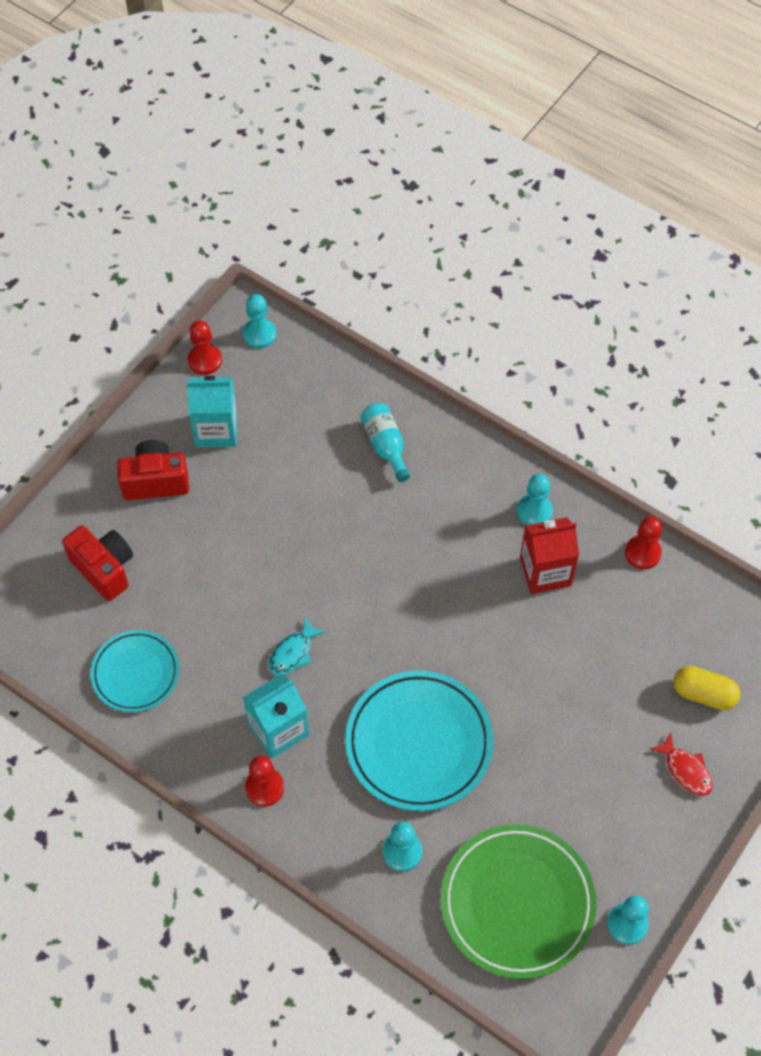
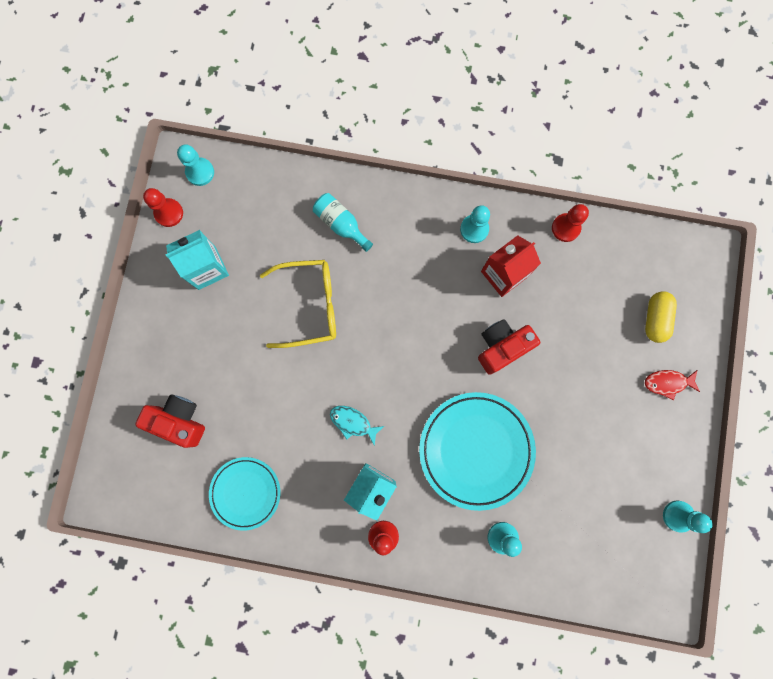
camera: 25 degrees left, 20 degrees up
(155, 481) = (182, 331): red camera -> red camera (501, 347)
(293, 653) = (353, 422): turquoise fish -> turquoise fish turned 105 degrees clockwise
(307, 513) = (309, 305): none -> yellow glasses
(517, 903) = (598, 536): green plate -> none
(685, 770) = (667, 383): red fish -> red fish turned 150 degrees clockwise
(703, 694) = (655, 319): yellow capsule -> yellow capsule turned 75 degrees counterclockwise

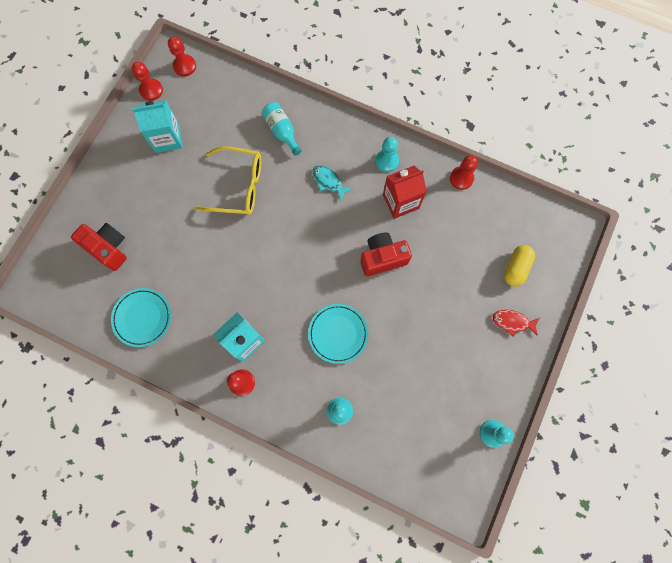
camera: 15 degrees right, 5 degrees down
(200, 172) = (184, 66): turquoise pawn -> red pawn
(353, 422) = (245, 286): turquoise fish -> turquoise fish (328, 181)
(476, 450) = (338, 334): turquoise plate -> turquoise plate, size x0.61

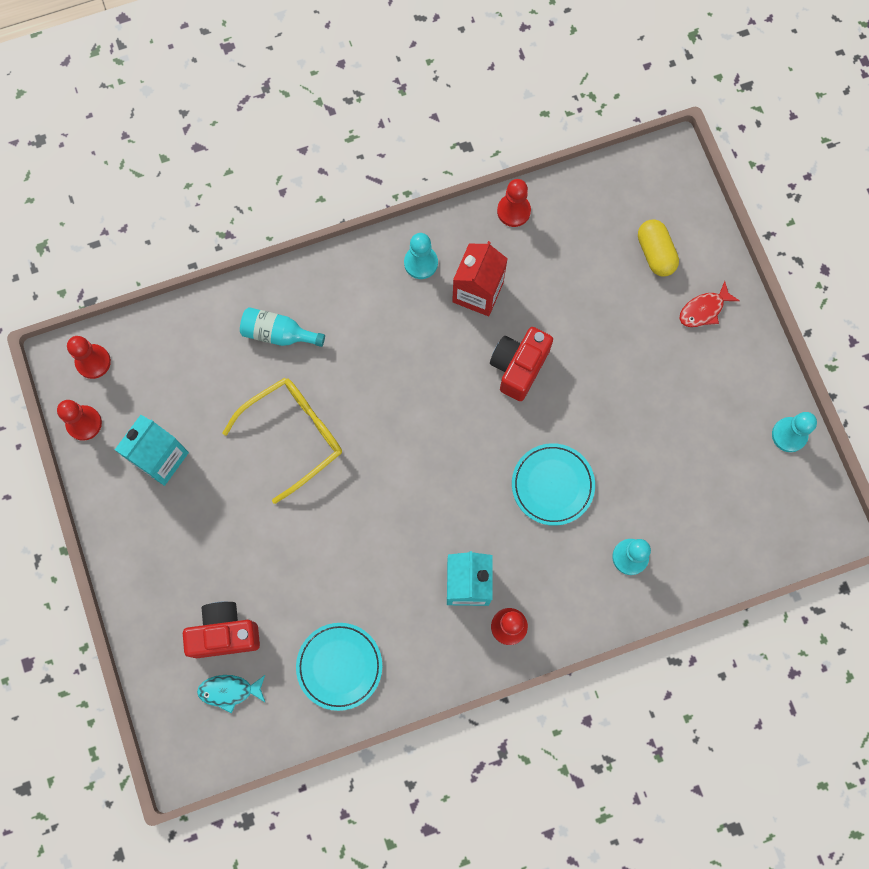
camera: 45 degrees left, 0 degrees up
(328, 181) = (383, 340): turquoise fish -> turquoise fish (229, 691)

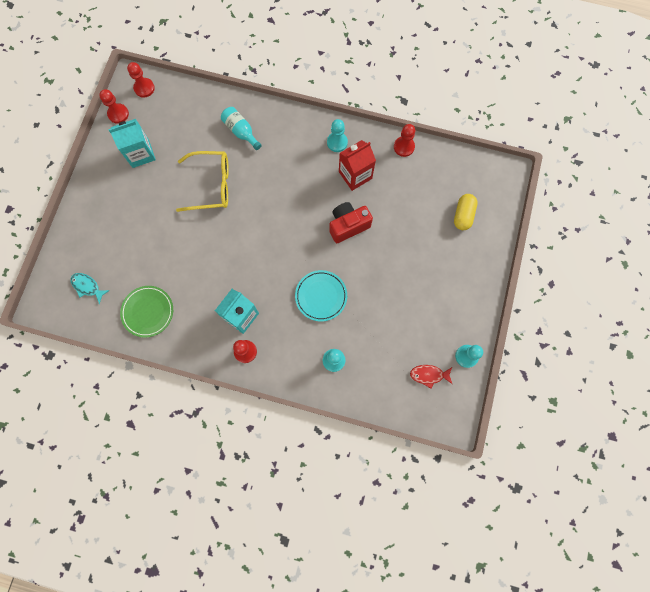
camera: 35 degrees right, 0 degrees up
(225, 633) = (106, 257): red camera -> none
(339, 666) = (148, 312): turquoise plate -> green plate
(704, 310) = (468, 261): red fish -> red fish (429, 375)

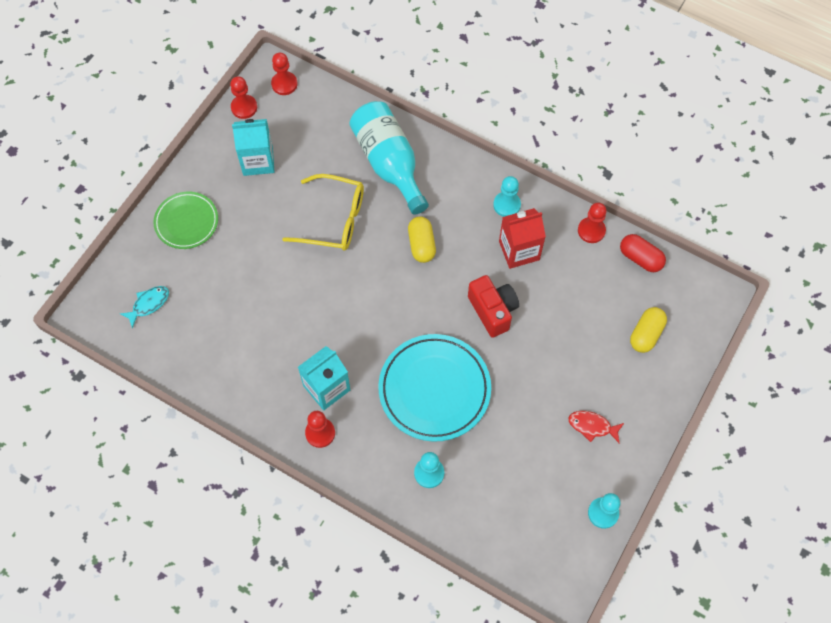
camera: 15 degrees right, 10 degrees down
(87, 286) = (148, 304): turquoise fish -> turquoise fish turned 90 degrees clockwise
(148, 312) = (213, 353): green plate -> green plate (186, 222)
(241, 131) = (389, 163): turquoise bottle -> turquoise bottle, size x1.87
(282, 188) = (421, 244): none -> yellow capsule
(321, 296) = (434, 389): turquoise plate -> turquoise plate, size x1.63
(348, 226) = (493, 311): red camera -> red camera turned 75 degrees clockwise
(429, 375) = (547, 524): red fish -> red fish (592, 426)
(444, 159) = (640, 258): none -> red capsule

